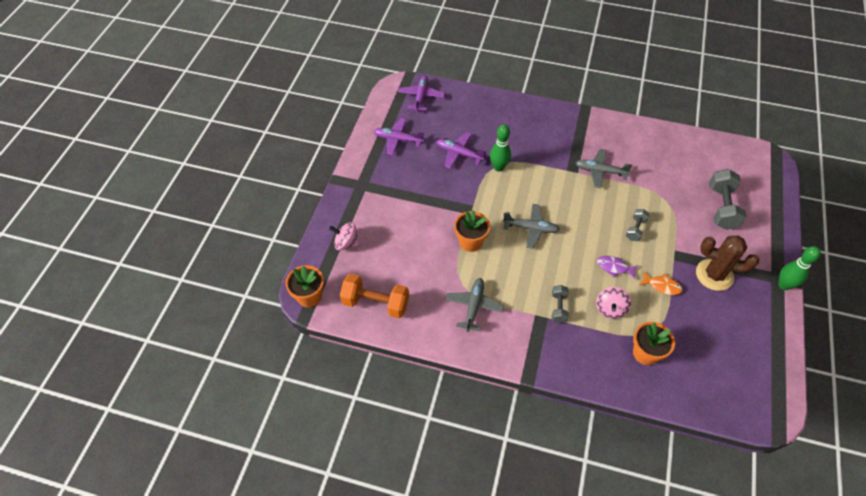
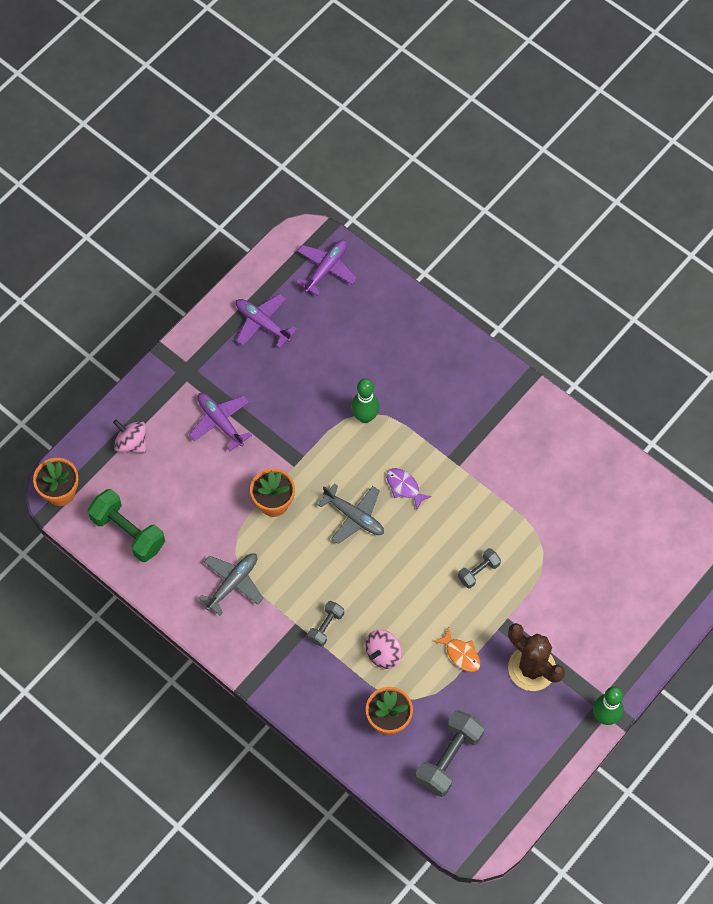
camera: 25 degrees right, 10 degrees up
(376, 303) = (128, 532): orange dumbbell -> green dumbbell
(459, 153) = (327, 376): purple plane -> purple plane (220, 422)
(600, 171) = (487, 476): grey plane -> none
(614, 267) = (421, 607): purple fish -> purple fish (404, 487)
(721, 207) = (605, 590): grey dumbbell -> grey dumbbell (449, 758)

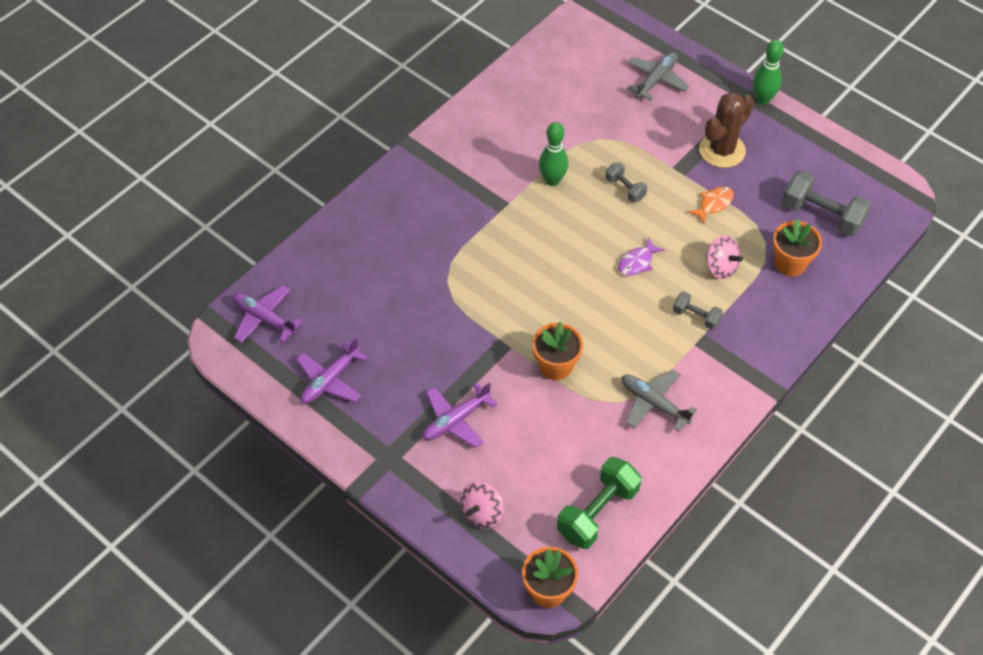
camera: 90 degrees left, 10 degrees down
(354, 516) = (569, 292): grey plane -> grey plane (656, 80)
(365, 417) = (452, 282): green bowling pin -> green bowling pin (552, 180)
(404, 487) = (534, 248): purple fish -> purple fish (637, 262)

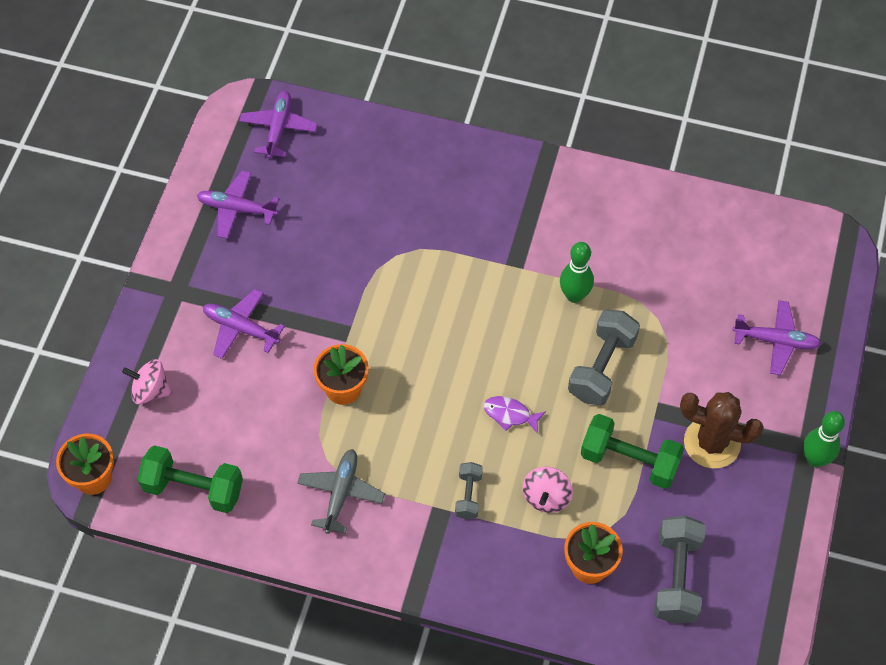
camera: 65 degrees right, 5 degrees up
(625, 189) = (602, 367): grey dumbbell -> grey dumbbell, size x1.81
(656, 80) = (776, 341): grey plane -> purple plane
(713, 204) = (629, 460): orange fish -> green dumbbell

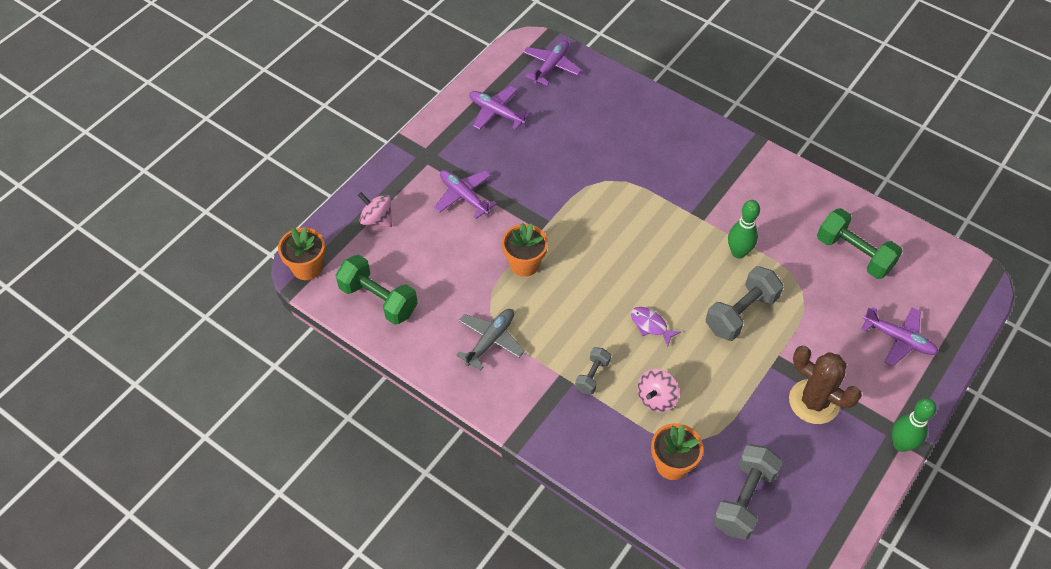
camera: 20 degrees right, 5 degrees down
(629, 460) = (737, 393): green dumbbell -> green dumbbell (854, 254)

